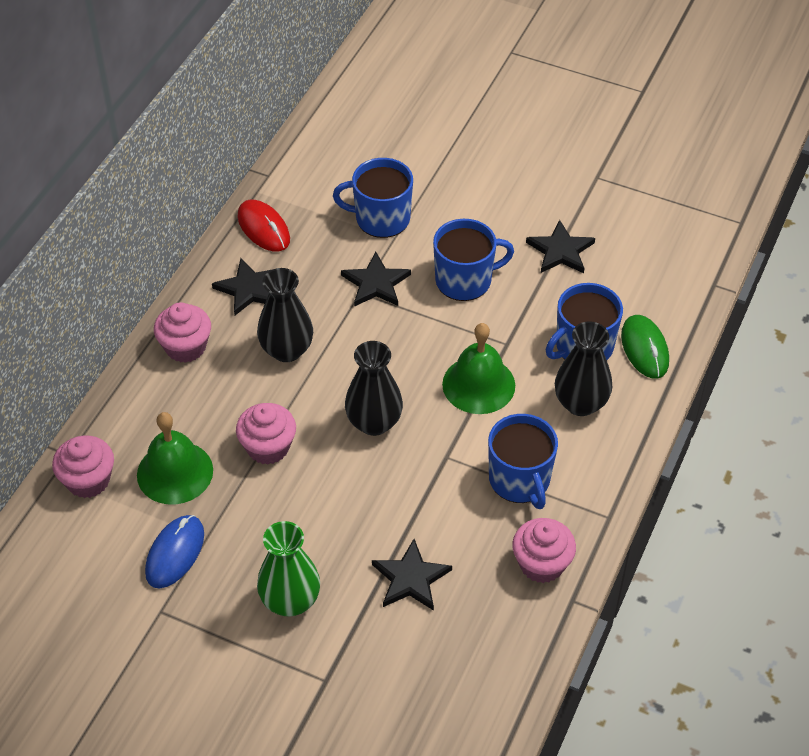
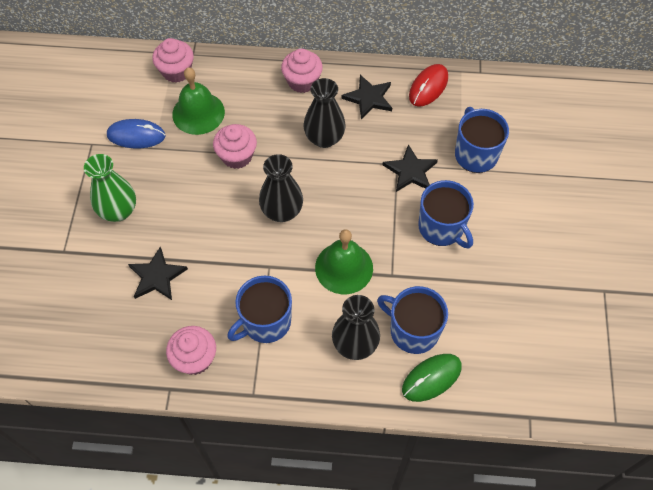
camera: 70 degrees right, 10 degrees up
(560, 251) = (506, 286): black star -> none

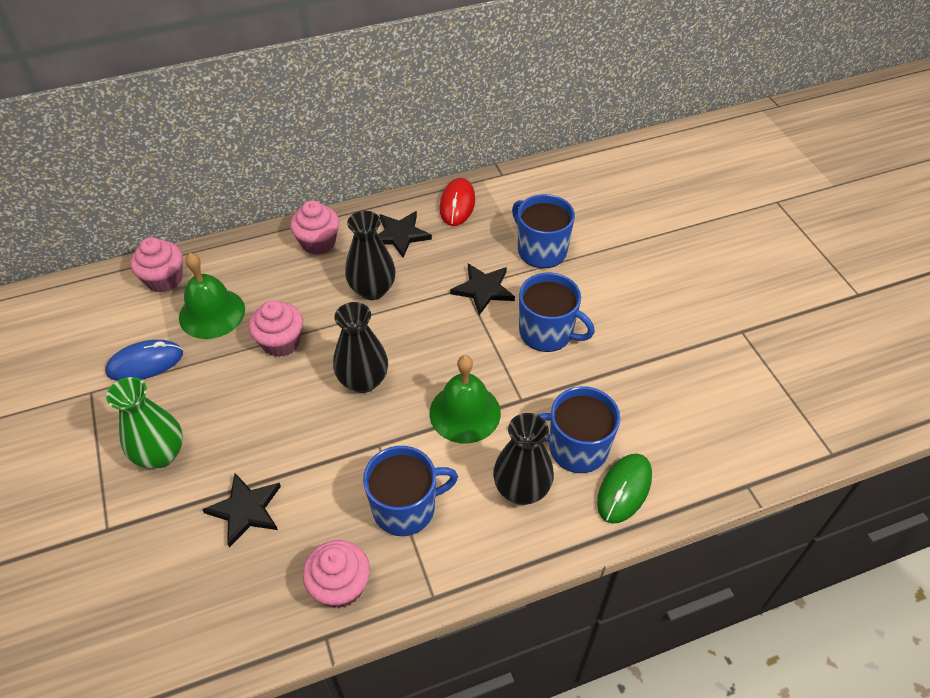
camera: 25 degrees left, 10 degrees down
(265, 322) = (405, 507): blue mug -> blue mug turned 135 degrees counterclockwise

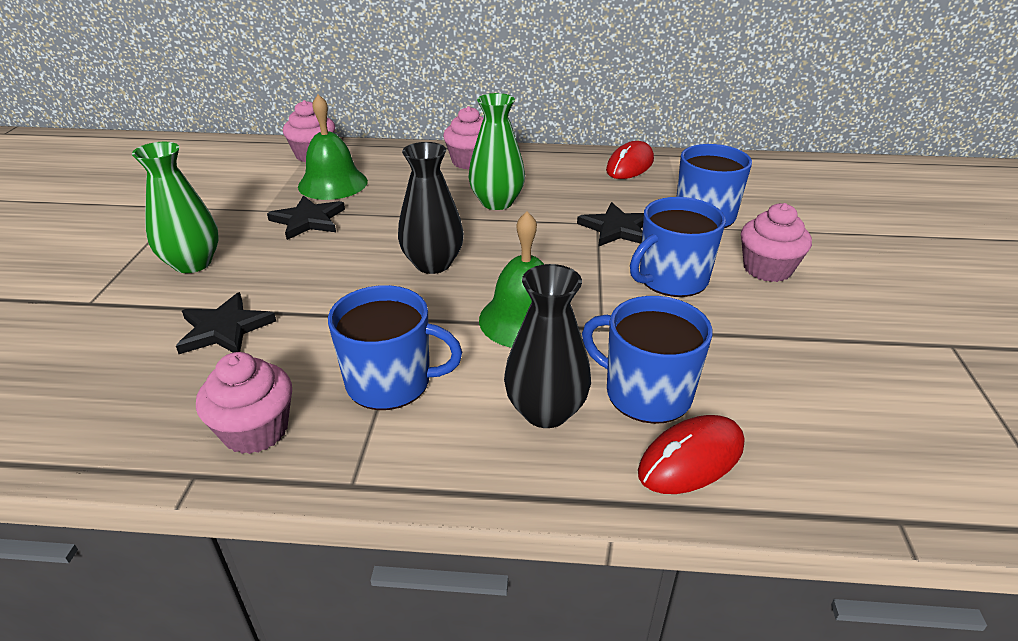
camera: 25 degrees right, 15 degrees down
(145, 363) = (244, 200): blue mouse -> none
(281, 342) = (376, 216): pink cupcake -> pink cupcake (767, 269)
(372, 290) = (497, 202): black vase -> green vase
(400, 235) = (555, 173): black star -> black star (308, 220)
(547, 332) = (671, 279): blue mug -> blue mug turned 90 degrees clockwise
(624, 489) = (691, 459): green mouse -> red mouse

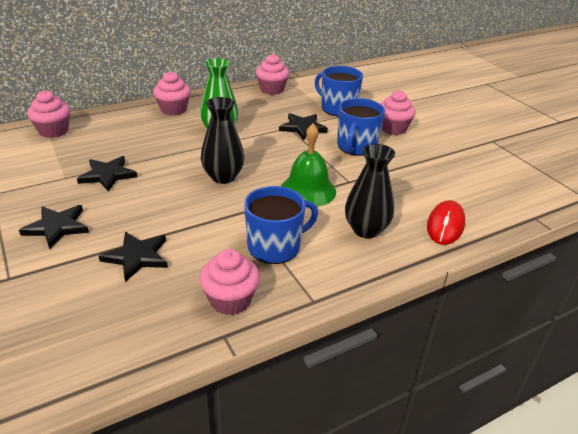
camera: 35 degrees left, 0 degrees up
(192, 263) = (57, 227): green vase -> black star
(333, 183) = (94, 147): green bell -> none
(630, 165) = (272, 89): red mouse -> pink cupcake
(646, 393) = (400, 205): blue mug -> none

